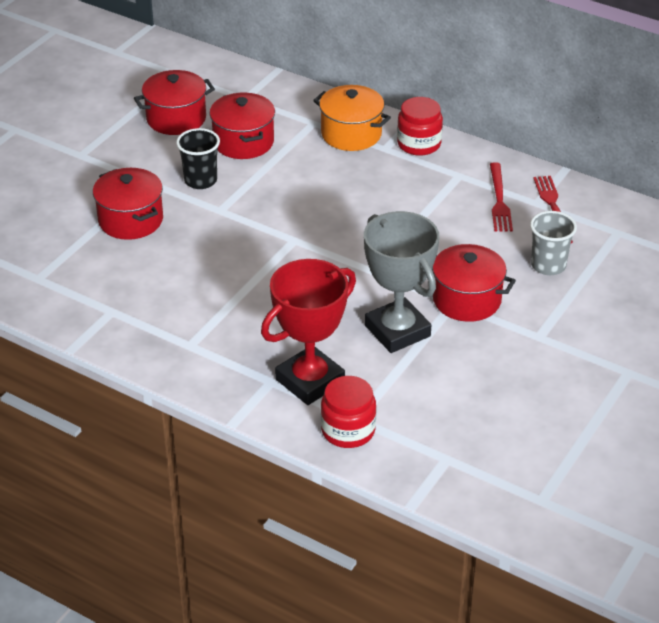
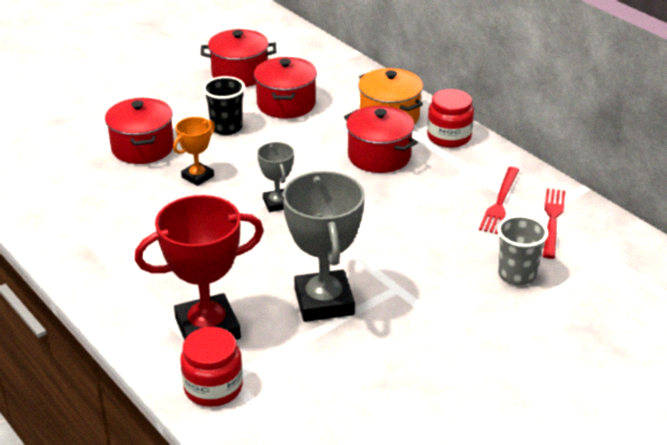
camera: 20 degrees right, 5 degrees down
(205, 238) = (197, 176): none -> orange trophy
(299, 248) = (277, 203): none -> grey trophy
(467, 300) = (412, 288): red pot -> red pot (379, 156)

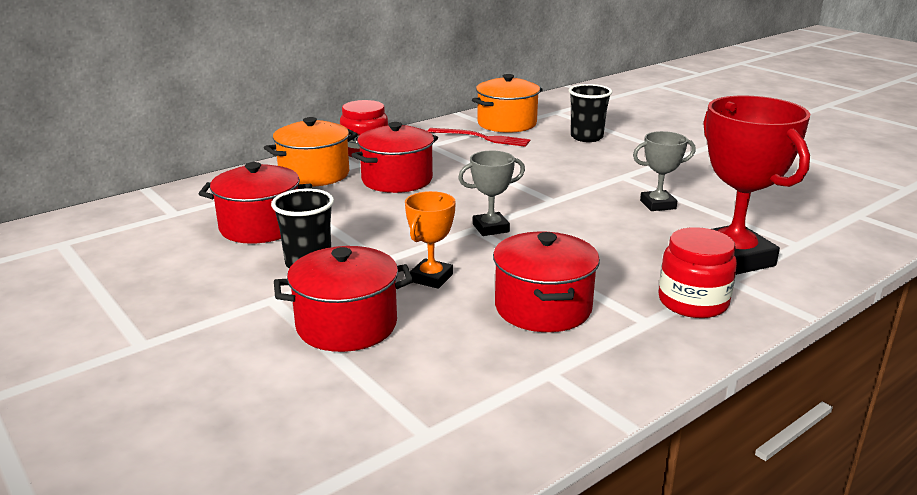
camera: 90 degrees left, 10 degrees down
(197, 176) = (431, 278): orange trophy -> orange trophy turned 75 degrees clockwise
(213, 387) = (818, 251): red jar -> red jar (693, 302)
(240, 74) = (156, 259): red pot -> red pot (543, 308)
(324, 302) = (658, 205): grey trophy -> grey trophy, size x0.52
(517, 275) = (586, 137): grey cup -> black cup
(552, 220) = (507, 123): red fork -> orange pot

